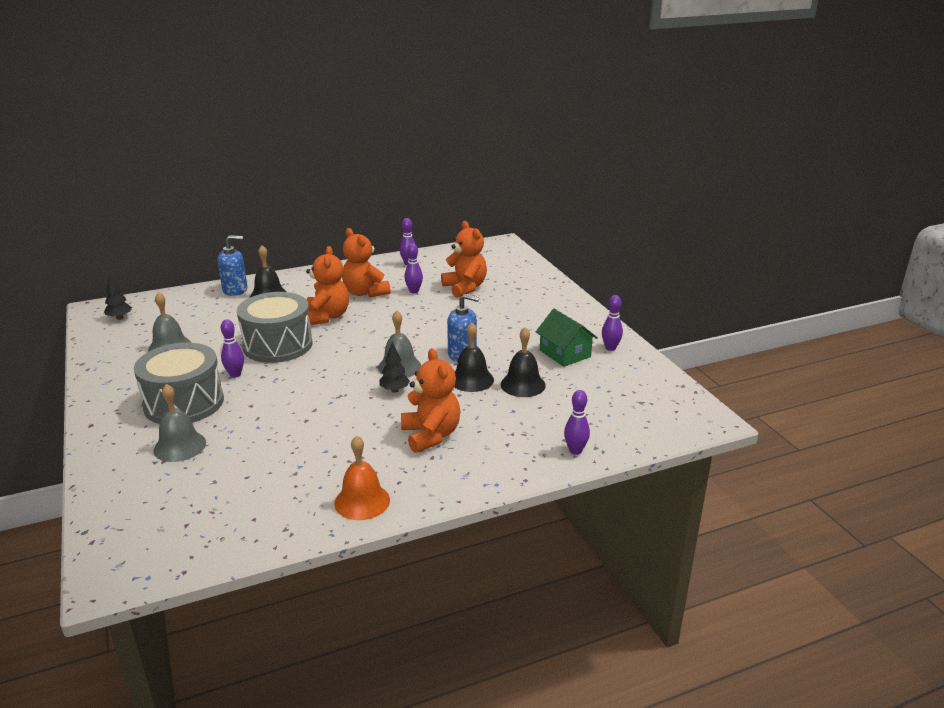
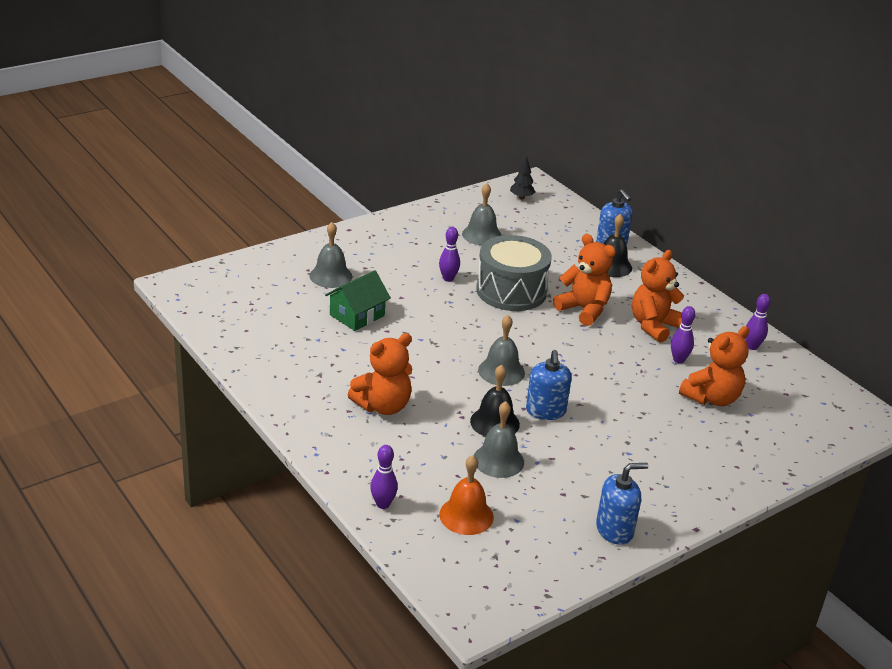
camera: 75 degrees right, 5 degrees up
(184, 403) = (393, 263): grey drum -> none
(327, 317) = (584, 310): orange teddy bear -> orange teddy bear turned 120 degrees counterclockwise
(362, 501) = (276, 379): orange bell -> orange bell (466, 515)
(394, 390) = (455, 374): black tree -> none
(523, 385) = (498, 460): black bell -> grey bell
(565, 353) = (583, 490): green house -> green house (357, 315)
(610, 348) = (614, 530): purple bowling pin -> blue soap dispenser

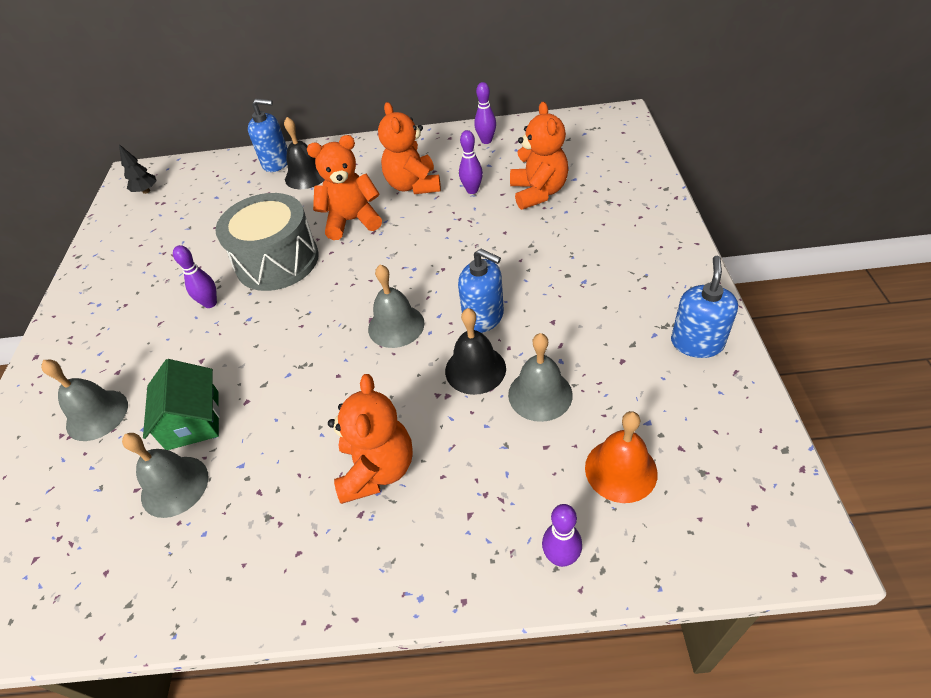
camera: 50 degrees left, 15 degrees up
(482, 235) = (169, 245): grey bell -> grey bell (174, 486)

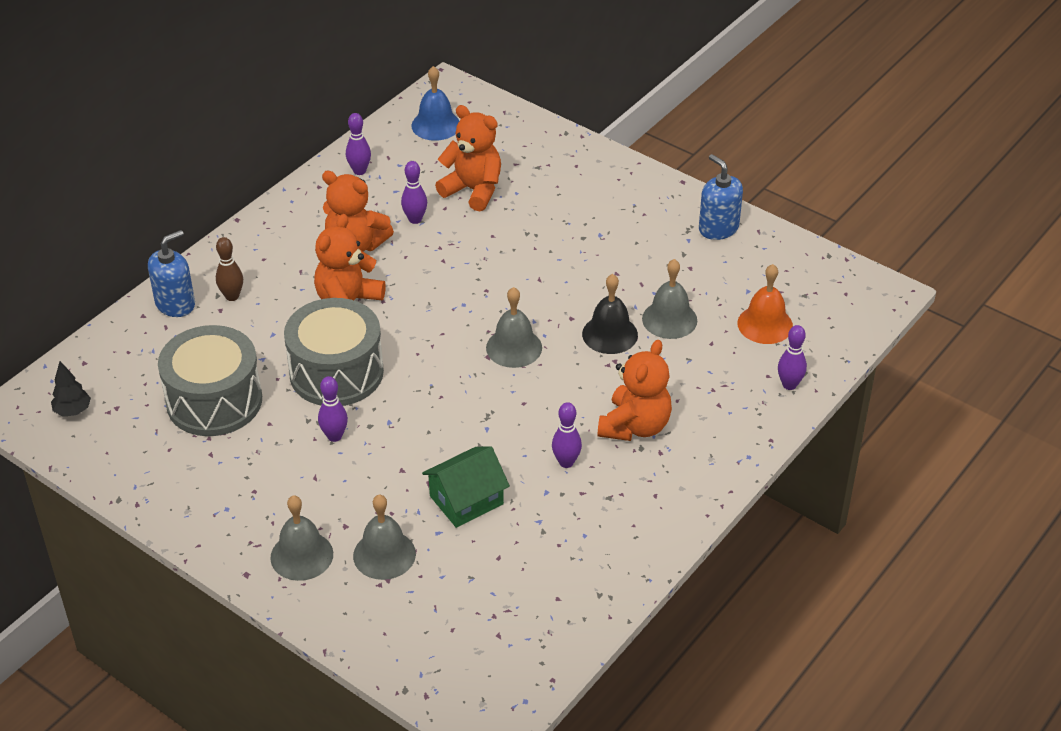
camera: 55 degrees left, 5 degrees down
(174, 486) = (522, 534): grey bell -> grey bell (301, 555)
(193, 420) = (466, 500): green house -> green house turned 60 degrees counterclockwise
(201, 232) = (214, 401): none -> grey drum
(289, 453) = (566, 462): none -> purple bowling pin
(306, 176) = (232, 296): black bell -> brown bowling pin
(377, 469) = (635, 426): orange teddy bear -> orange teddy bear turned 75 degrees clockwise
(483, 317) = (567, 301): blue soap dispenser -> none
(577, 136) = (436, 125): none -> blue bell

